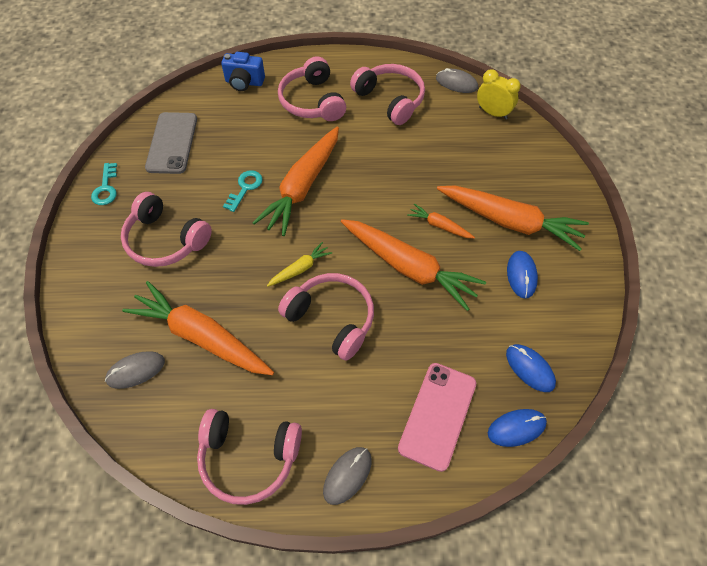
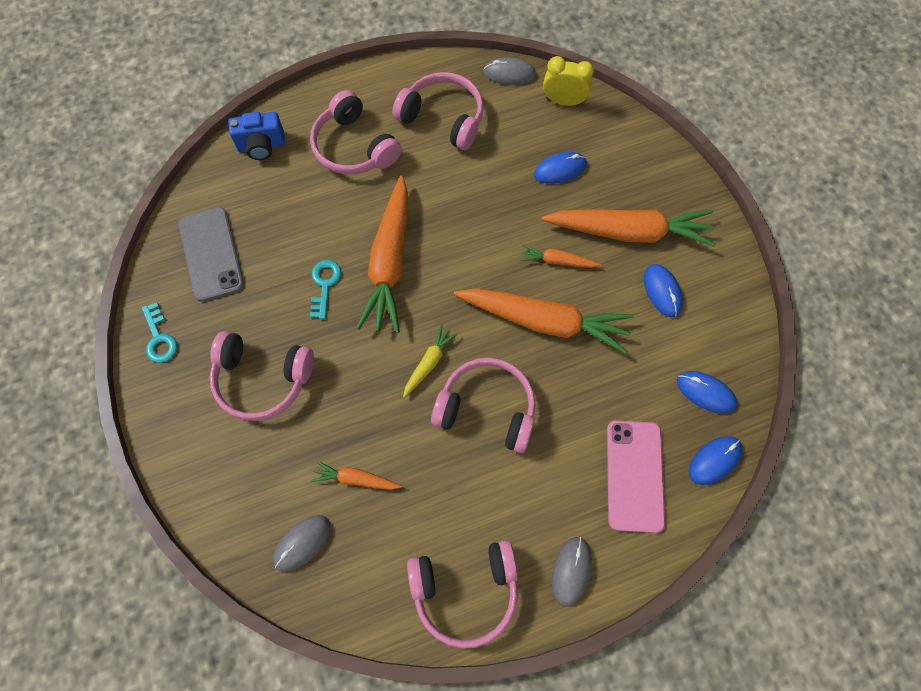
camera: 20 degrees left, 10 degrees up
(201, 336) = (355, 479): orange carrot -> orange carrot, size x0.47
(470, 160) = (560, 169): none -> blue mouse

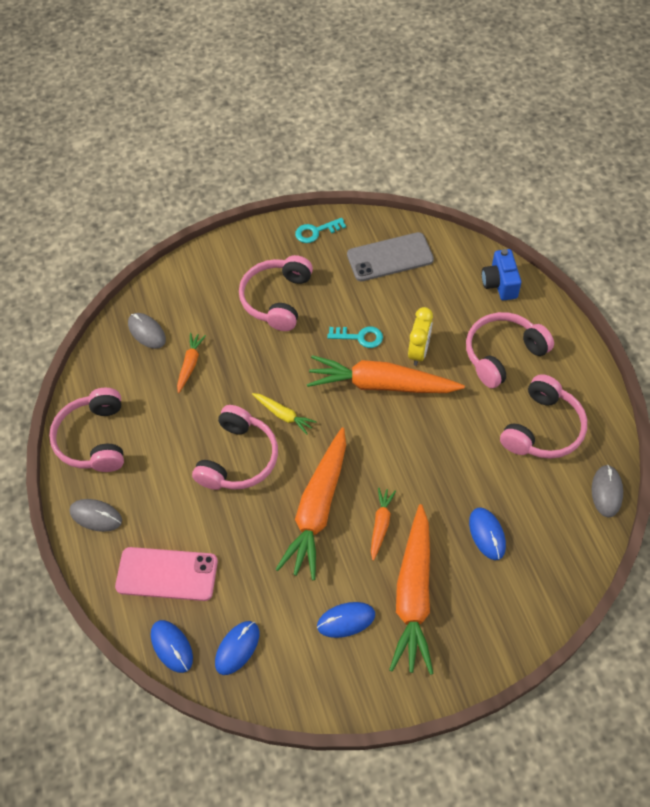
camera: 95 degrees right, 10 degrees down
(563, 101) = (575, 544): yellow clock -> yellow clock (418, 352)

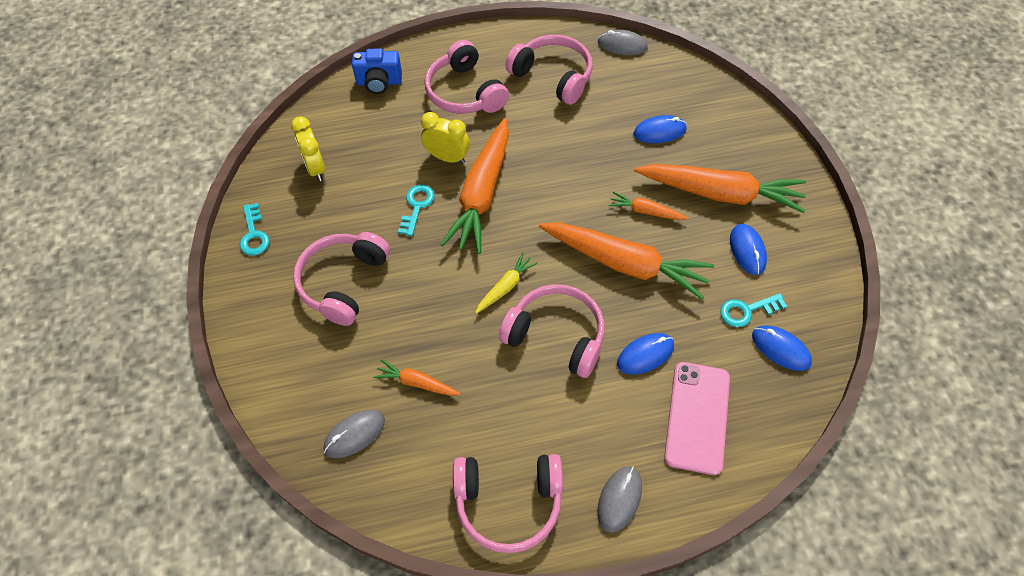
camera: 85 degrees left, 0 degrees up
(172, 646) = (782, 414): blue mouse -> blue mouse (645, 355)
(276, 618) = (747, 311): none -> turquoise key
(277, 299) = (343, 282): pink headphones -> pink headphones turned 90 degrees clockwise
(390, 257) = (316, 168): grey phone -> yellow clock

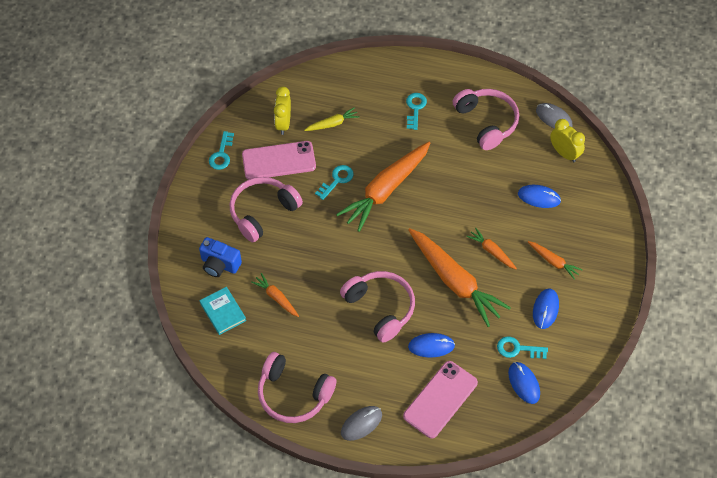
camera: 25 degrees right, 0 degrees up
(332, 213) = (279, 160): none -> pink phone
(354, 434) = (223, 312): grey mouse -> turquoise book
(379, 82) = (358, 76): blue camera -> blue camera (220, 265)
(447, 157) = (376, 153): yellow clock -> yellow clock (564, 153)
(464, 92) = (415, 108): pink headphones -> turquoise key
(506, 287) = (366, 261): yellow carrot -> yellow carrot (332, 124)
(721, 193) = (553, 262): orange carrot -> orange carrot, size x0.47

